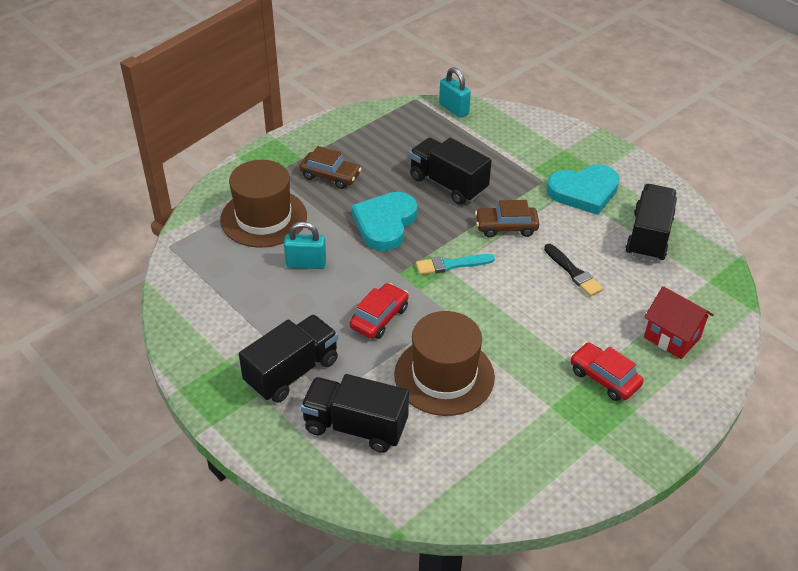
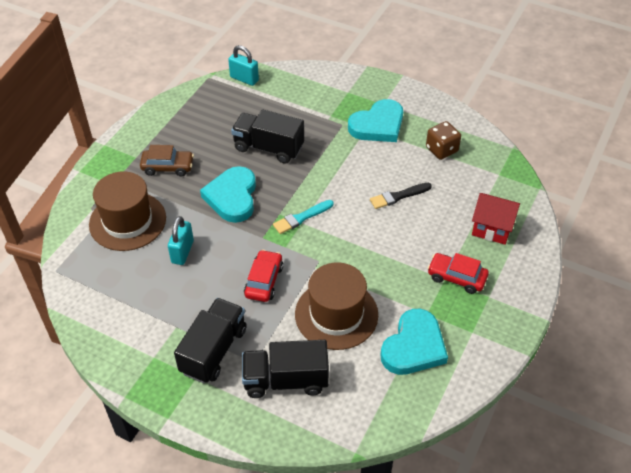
camera: 20 degrees left, 5 degrees up
(306, 263) = (182, 252): turquoise padlock -> turquoise padlock turned 60 degrees counterclockwise
(506, 227) = (330, 173): brown car -> none
(518, 437) = (414, 346): none -> turquoise heart
(573, 272) = (398, 196): black brush -> black brush turned 120 degrees clockwise
(648, 236) = (441, 150): black truck -> brown dice

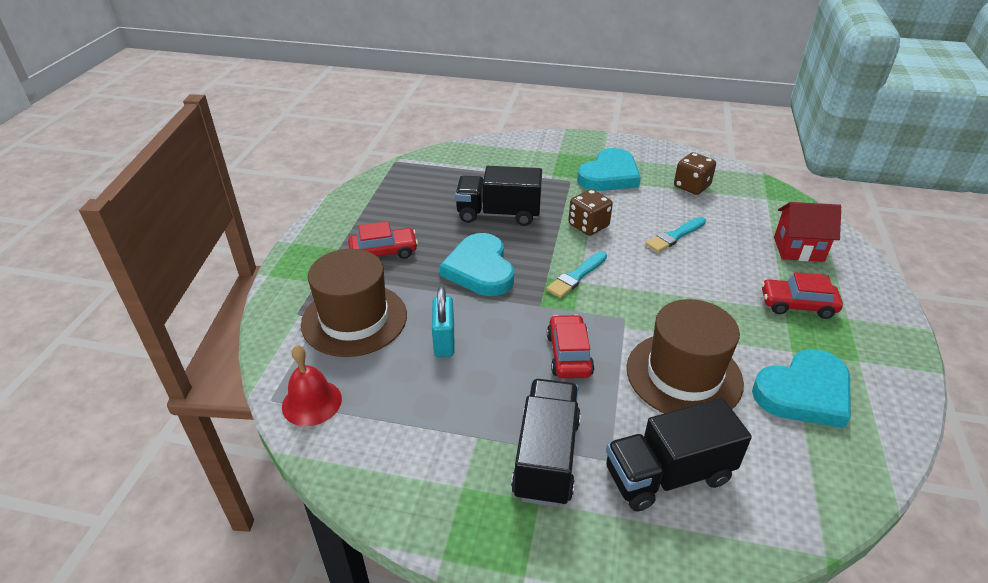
camera: 15 degrees left, 10 degrees down
(80, 279) = (312, 402): none -> red bell
(168, 167) = (384, 252): brown car -> red car
(244, 79) = (437, 157): turquoise padlock -> none
(334, 173) = (588, 226): none -> brown dice
(398, 196) = (675, 236): black brush -> turquoise brush
(414, 346) = (804, 393): turquoise heart -> turquoise heart turned 45 degrees clockwise

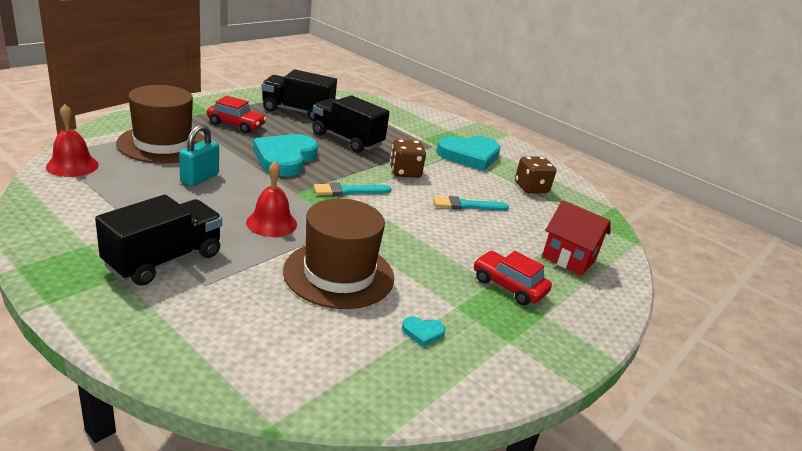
camera: 25 degrees right, 10 degrees down
(569, 354) = (271, 223): red car -> red bell
(668, 475) = (231, 314): black truck -> black truck (297, 112)
(804, 393) = (423, 332): turquoise heart -> turquoise heart, size x0.40

